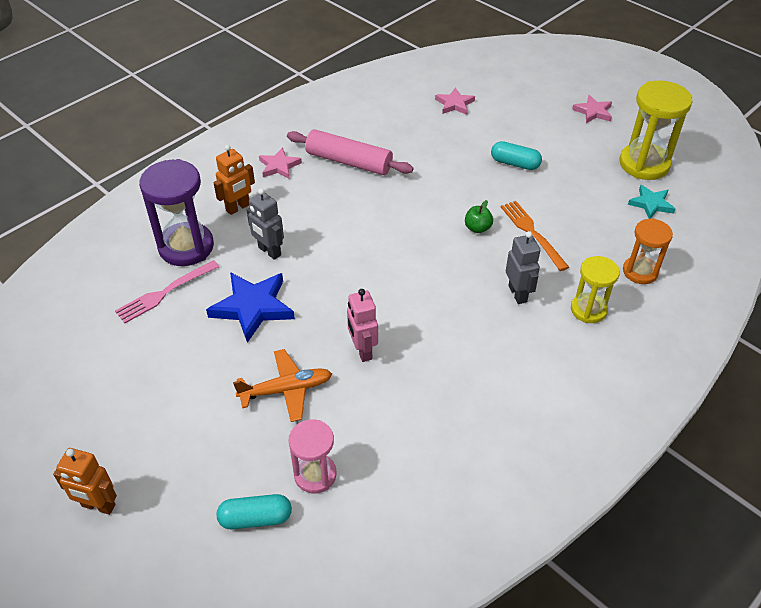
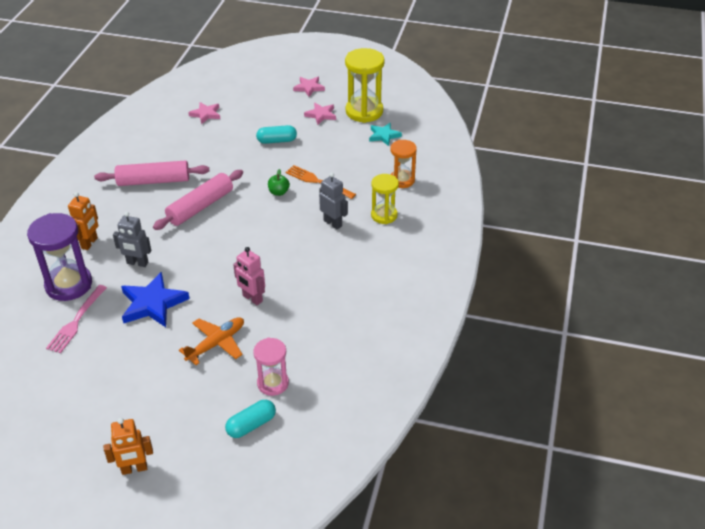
camera: 30 degrees left, 5 degrees down
(279, 166) = (100, 203): pink star -> pink star (321, 115)
(379, 211) = (200, 207): none -> pink rolling pin

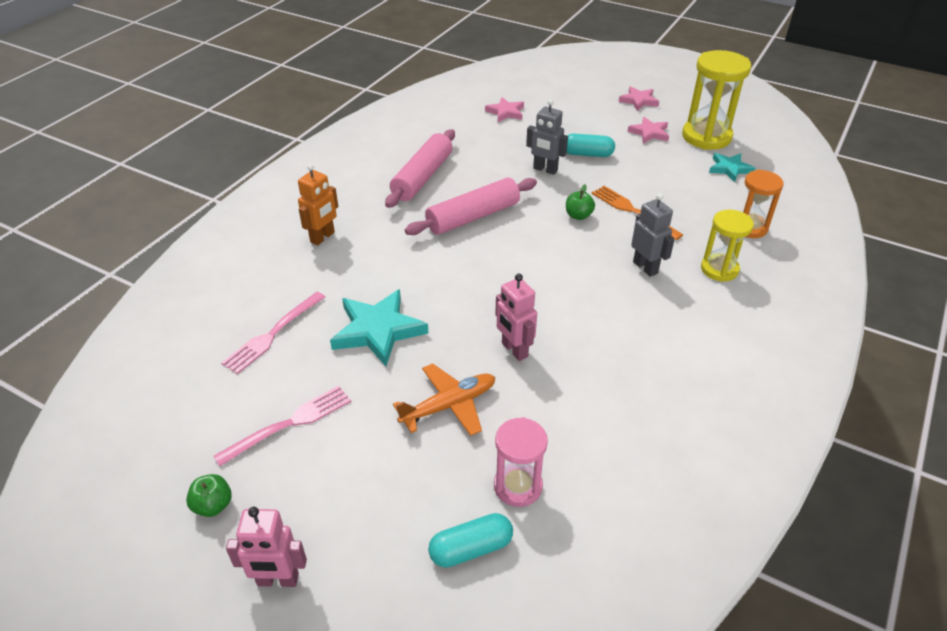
camera: 15 degrees right, 0 degrees up
(69, 285) = (280, 284): purple hourglass -> none
(76, 437) = (213, 505): none -> green apple
(109, 377) = (289, 424): none -> pink fork
(134, 469) = (278, 580): orange robot -> pink robot
(137, 263) = (374, 273): grey robot -> grey robot (545, 170)
(152, 303) = (378, 330): blue star -> turquoise star
(153, 181) = (422, 177): pink rolling pin -> pink rolling pin turned 75 degrees counterclockwise

